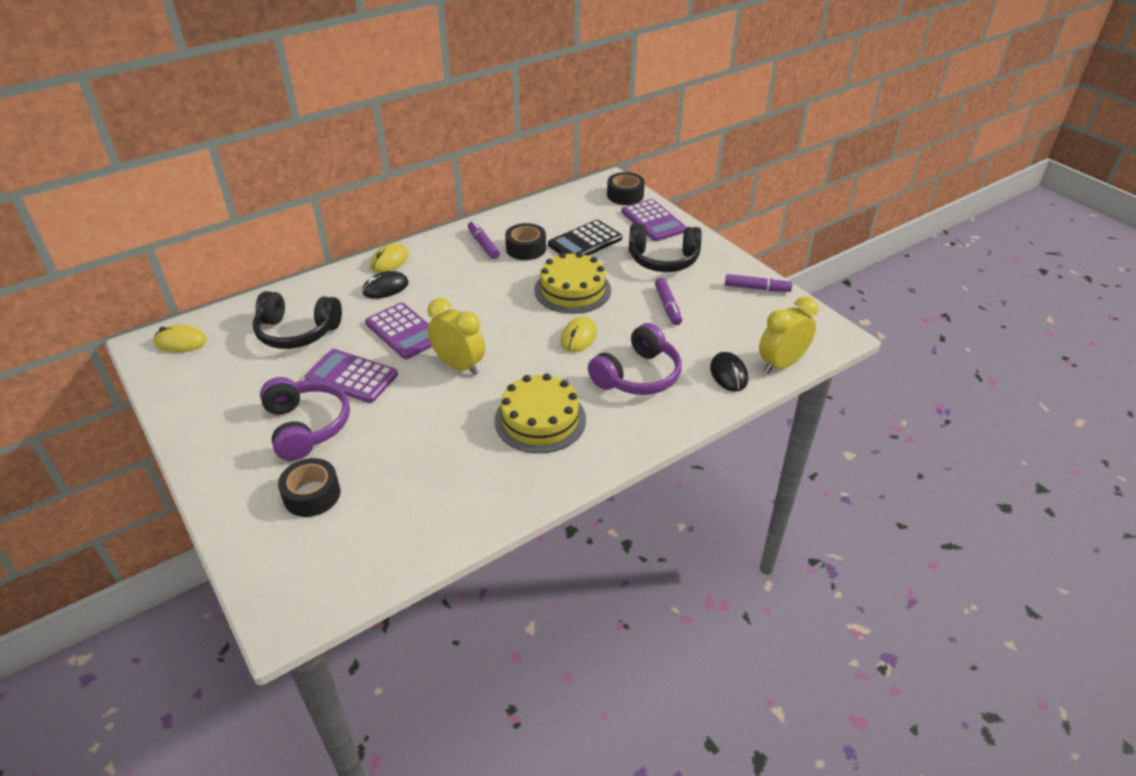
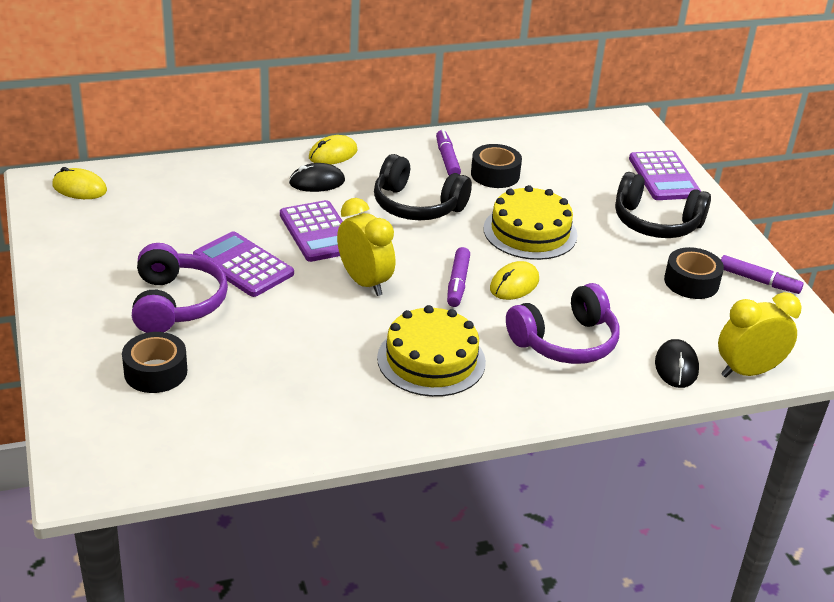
camera: 15 degrees right, 5 degrees down
(297, 332) = (203, 206): black headphones -> black headphones (417, 206)
(585, 242) = (569, 182): black calculator -> none
(625, 195) = (642, 140): black tape -> black tape (691, 282)
(668, 306) = (637, 275): purple marker -> purple marker (457, 283)

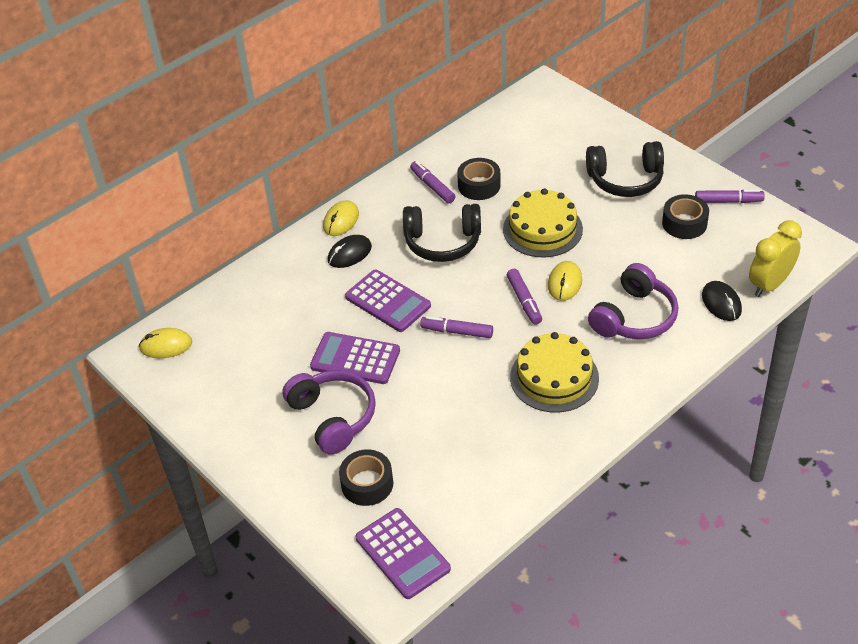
camera: 20 degrees left, 10 degrees up
(364, 282) = (457, 331): yellow clock -> purple marker
(664, 177) = (602, 132): purple calculator -> purple calculator (402, 554)

